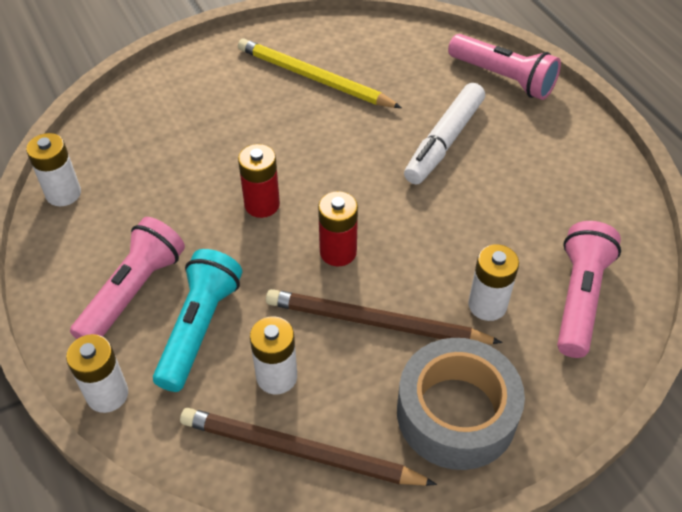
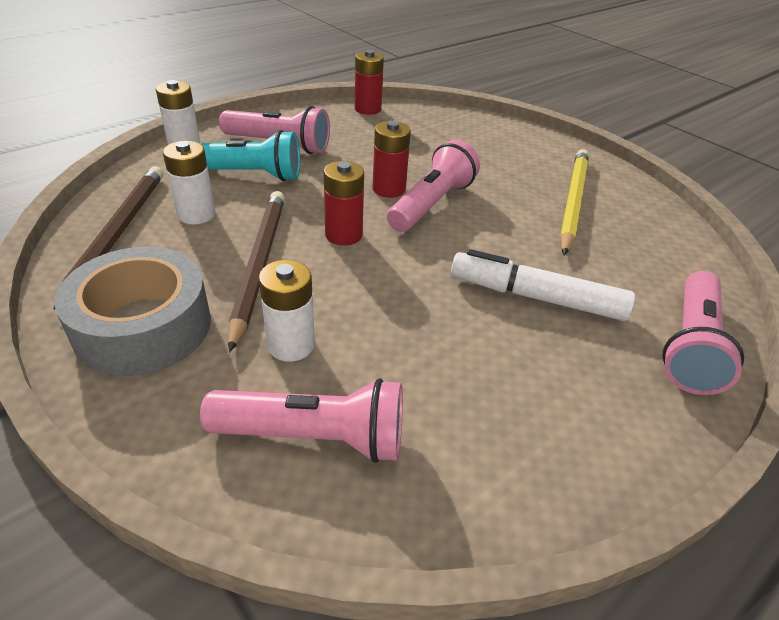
camera: 75 degrees right, 10 degrees down
(63, 193) = (367, 109): white battery -> red battery
(297, 177) = (431, 204): none -> pink flashlight

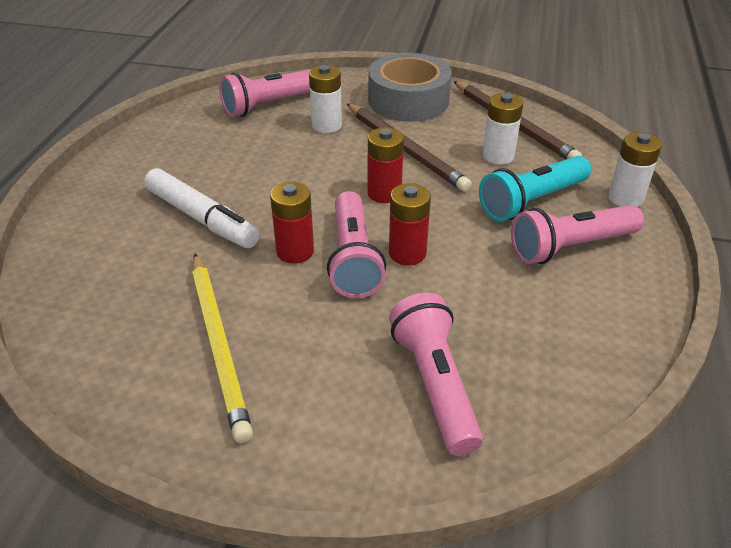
camera: 145 degrees right, 0 degrees up
(367, 109) = (597, 369): red battery -> red battery (295, 251)
(536, 297) = (202, 218): white marker -> white marker turned 60 degrees clockwise
(690, 345) = (69, 237): pink flashlight -> pink flashlight (435, 385)

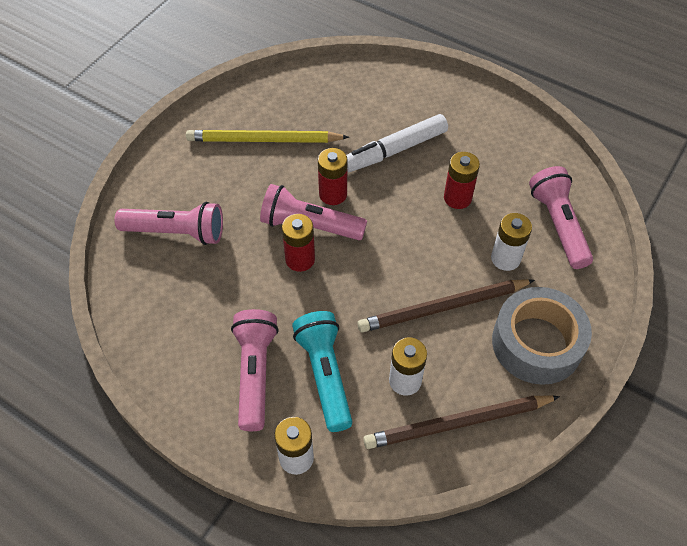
camera: 110 degrees right, 15 degrees up
(384, 193) = (381, 269): red battery -> red battery (457, 198)

